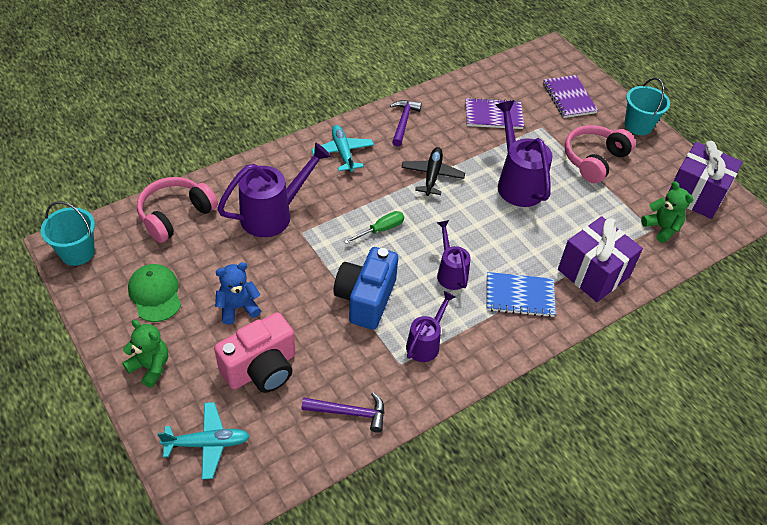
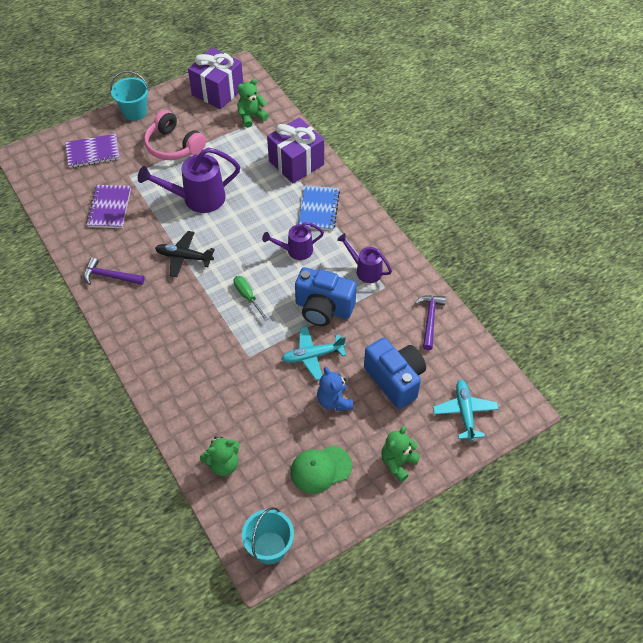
camera: 85 degrees left, 5 degrees up
(175, 215) = (223, 464): pink headphones -> green teddy bear
(261, 369) = (395, 380): pink camera -> blue camera
(273, 214) = (226, 380): purple watering can -> none
(343, 152) = (148, 325): turquoise plane -> turquoise plane (312, 356)

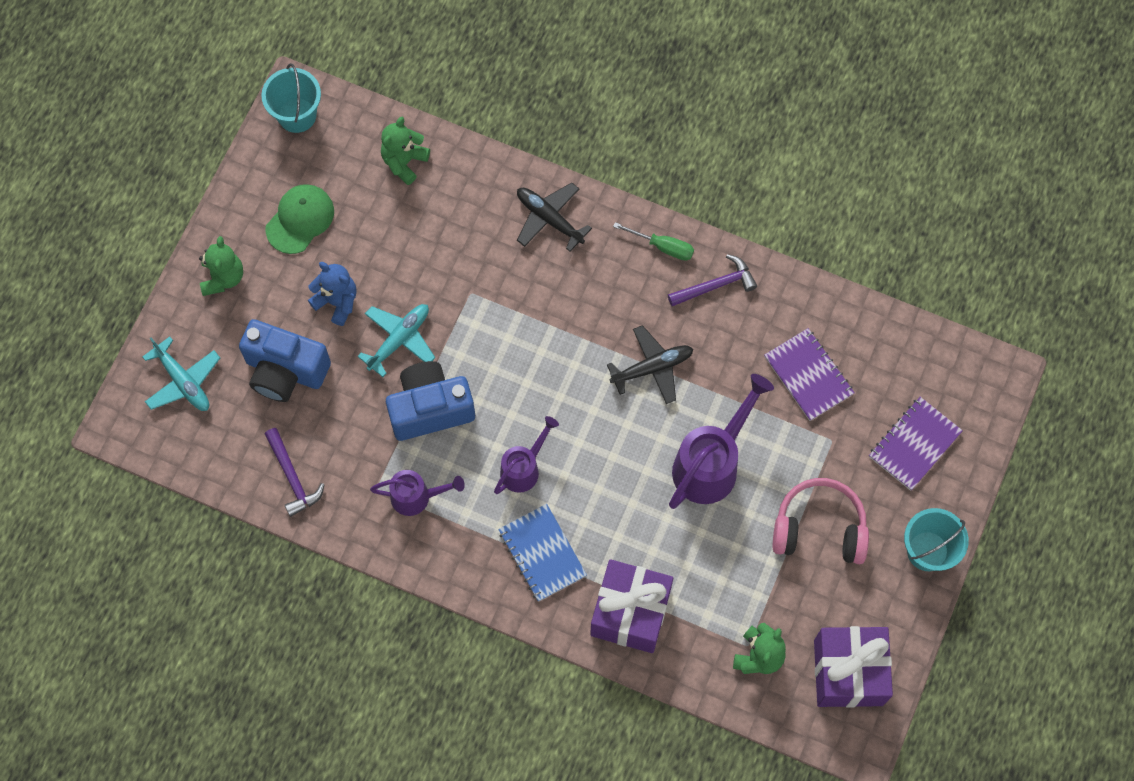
camera: 145 degrees right, 15 degrees up
(166, 369) = (549, 219): none -> black plane
(247, 297) = (532, 365): green screwdriver -> green screwdriver (663, 246)

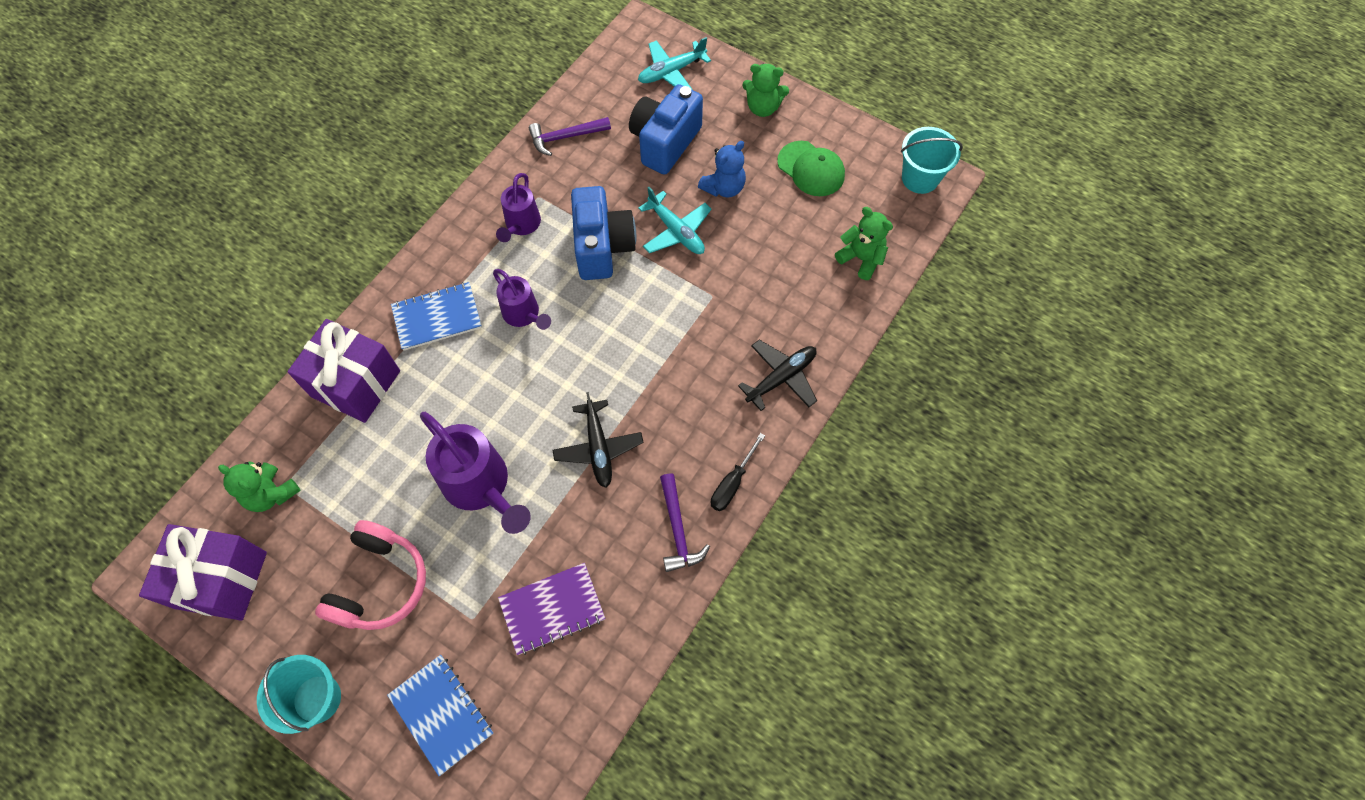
camera: 100 degrees right, 5 degrees down
(663, 246) = (732, 483): green screwdriver -> black screwdriver
(914, 444) = (442, 714): purple notebook -> blue notebook

